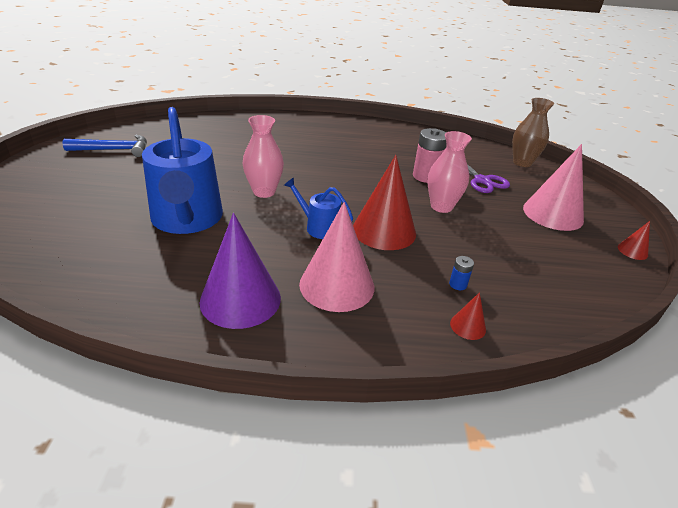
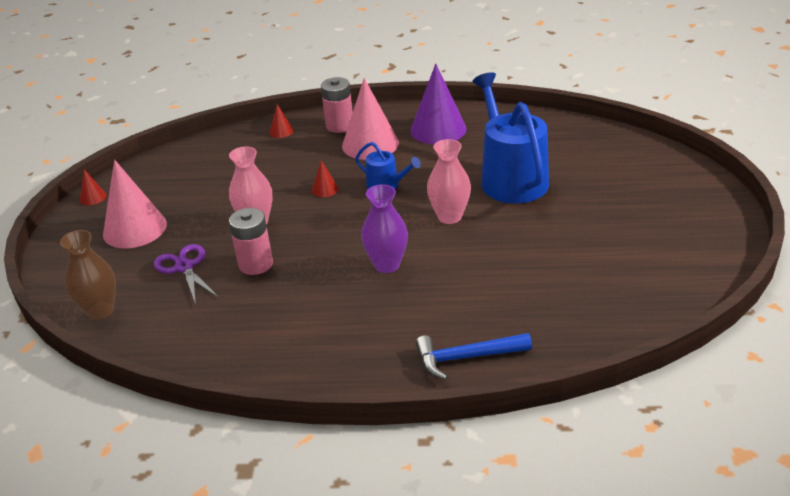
camera: 175 degrees left, 0 degrees up
(114, 150) = (662, 254): blue hammer -> blue hammer (465, 358)
(323, 165) = (387, 265): none -> purple vase
(382, 326) = (339, 126): none -> pink battery
(384, 230) = (325, 189): red cone -> red cone, size x0.44
(458, 284) = (275, 154): blue battery -> none

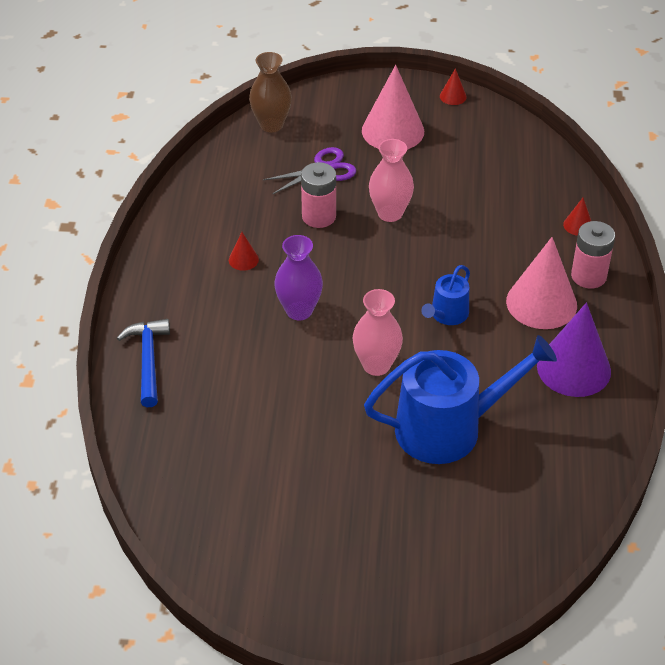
camera: 90 degrees right, 10 degrees up
(325, 189) = (445, 264): red cone -> red cone (243, 259)

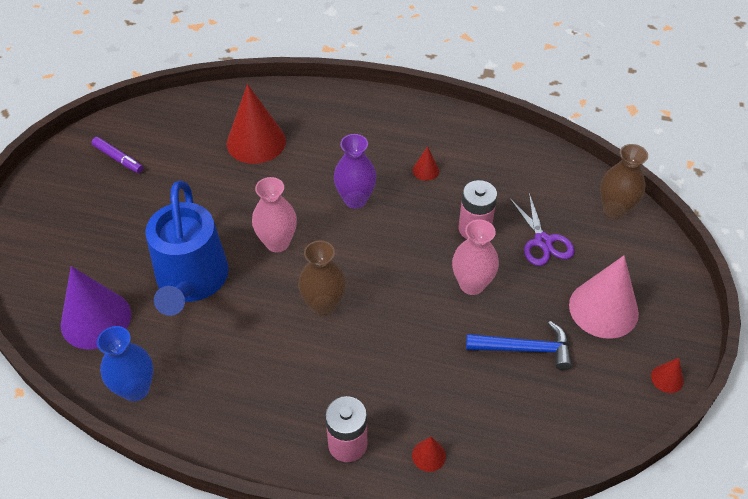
camera: 100 degrees right, 5 degrees up
(148, 360) = (325, 106): blue hammer -> blue hammer (525, 349)
(222, 415) = (256, 142): none -> red cone
(278, 553) = (118, 159): none -> purple marker
(447, 315) = (323, 305): blue watering can -> brown vase
(541, 303) = (319, 389): pink cone -> none
(573, 368) = (226, 395): purple cone -> purple cone (96, 319)
(594, 440) = (136, 389): none -> blue vase

